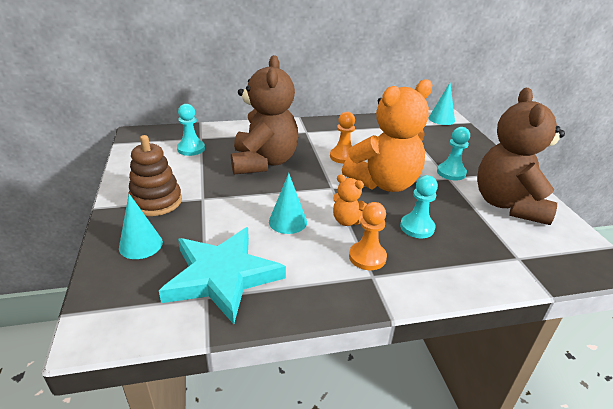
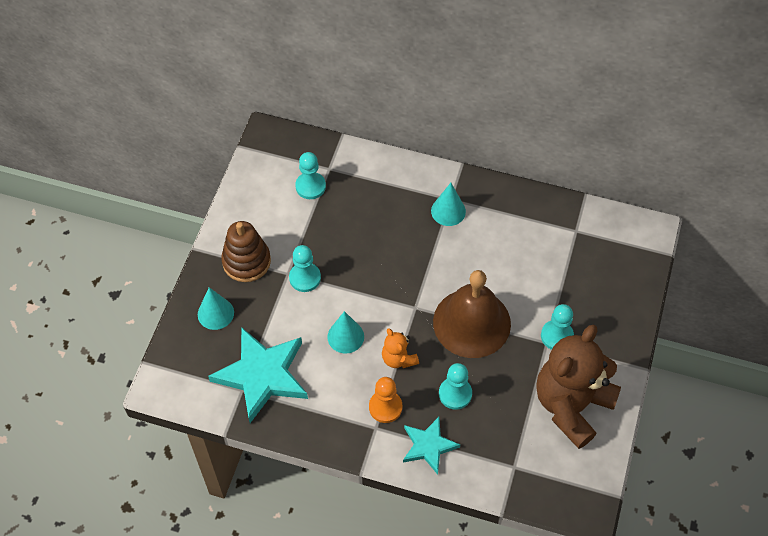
camera: 30 degrees right, 25 degrees up
(221, 197) = (305, 278): none -> turquoise pawn
(264, 162) = (372, 239): brown teddy bear -> none
(343, 156) = (460, 262): orange pawn -> none
(384, 183) = (471, 323): orange teddy bear -> brown bell
(434, 271) = (428, 446): none -> turquoise star
(441, 119) = (638, 235): turquoise cone -> turquoise cone (448, 211)

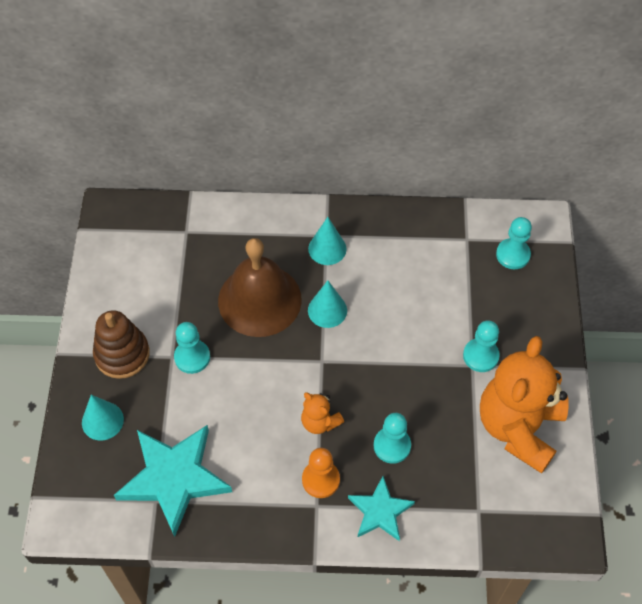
camera: 15 degrees left, 0 degrees up
(310, 186) = (171, 255): turquoise pawn -> turquoise pawn (513, 255)
(345, 336) = (255, 411): turquoise cone -> turquoise cone (327, 310)
(471, 323) = (387, 363): brown bell -> brown bell (259, 300)
(571, 405) = (518, 427): brown teddy bear -> orange teddy bear

